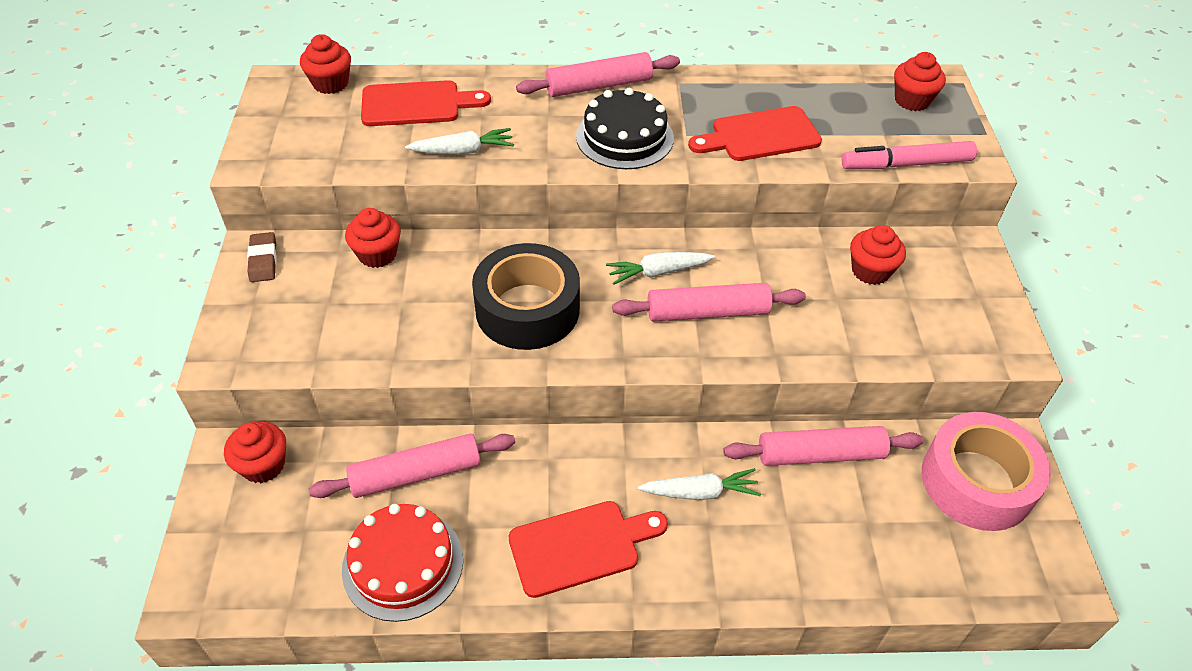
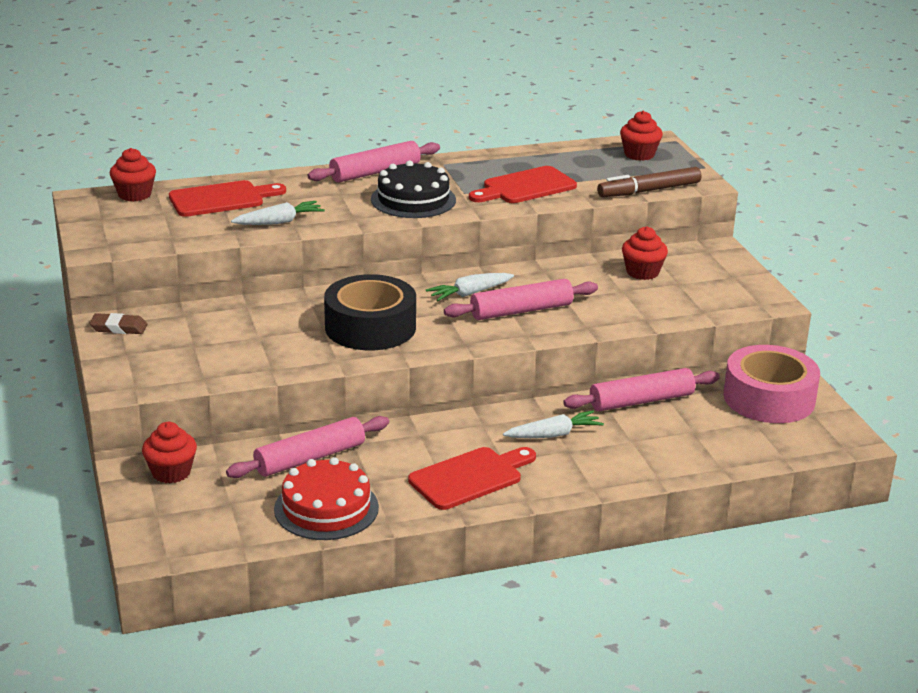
camera: 15 degrees left, 20 degrees down
(263, 260) = (118, 328): brown eraser -> brown eraser turned 60 degrees counterclockwise
(377, 254) = (220, 312): red cupcake -> none
(906, 164) = (649, 190): pink marker -> brown marker

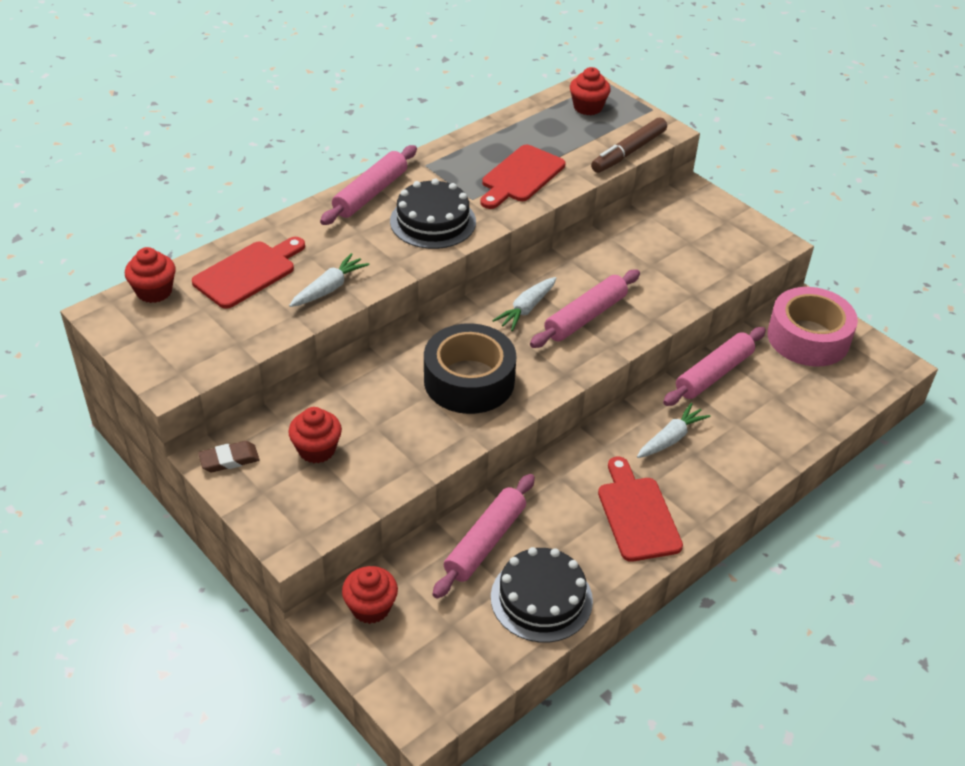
camera: 25 degrees left, 15 degrees up
(326, 508) = (541, 598): red cake -> black cake
(470, 477) = (637, 514): red cutting board -> red cutting board turned 45 degrees counterclockwise
(642, 272) = (652, 237): red cupcake -> red cupcake (317, 449)

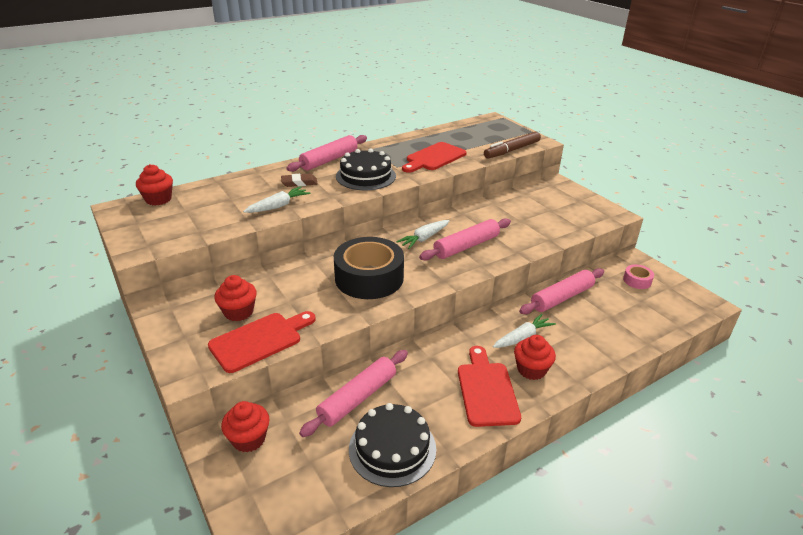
camera: 10 degrees right, 10 degrees down
(229, 459) = (171, 312): brown eraser -> brown eraser (299, 183)
(248, 272) = (227, 194): red cutting board -> red cutting board (259, 340)
(588, 107) = (488, 128): red cupcake -> red cupcake (531, 369)
(808, 338) = (637, 281): pink tape -> pink tape, size x0.44

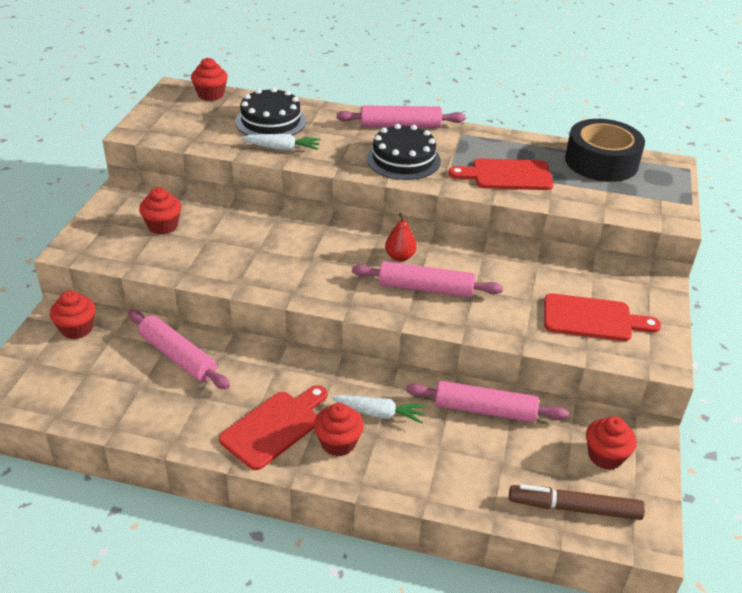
camera: 45 degrees right, 5 degrees up
(259, 340) = (143, 256): red cutting board -> red cutting board (592, 318)
(299, 183) = (335, 135): brown eraser -> none
(358, 398) = (177, 357): pink rolling pin -> pink rolling pin turned 45 degrees clockwise
(369, 278) = (293, 261): black tape -> black tape (601, 162)
(392, 448) = (143, 408): black cake -> black cake (271, 121)
(424, 238) = (400, 257): white carrot -> red pear
(512, 150) = (614, 212): brown marker -> brown marker (574, 508)
(637, 281) = (605, 456): pink tape -> red cupcake

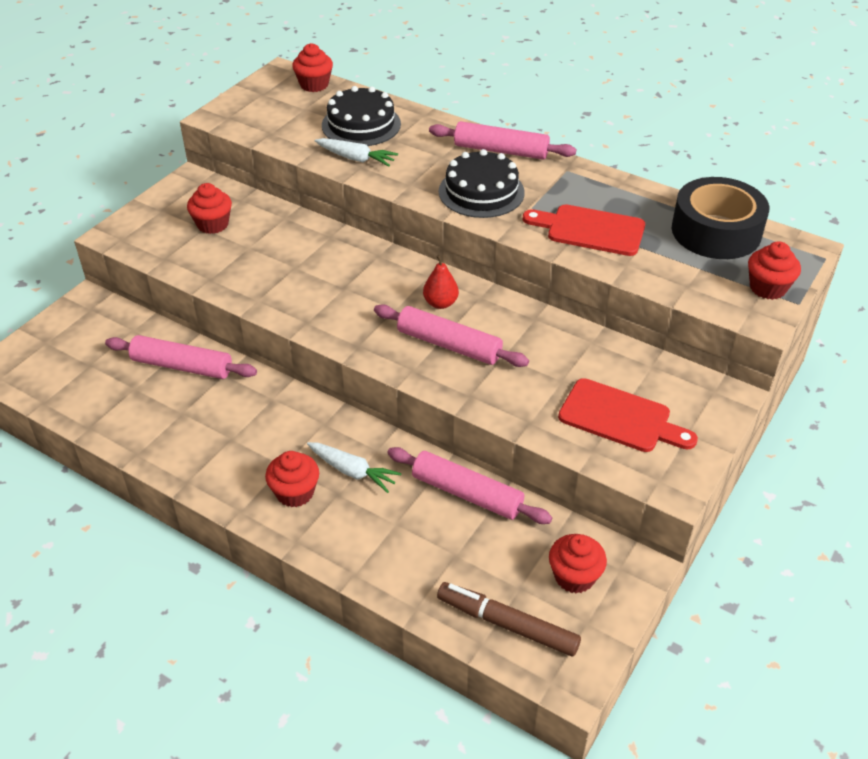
camera: 20 degrees right, 5 degrees up
(77, 329) = (101, 317): red cupcake -> red cupcake (767, 288)
(177, 357) = (182, 366): pink rolling pin -> pink rolling pin turned 45 degrees counterclockwise
(274, 427) = (240, 461): red cutting board -> none

